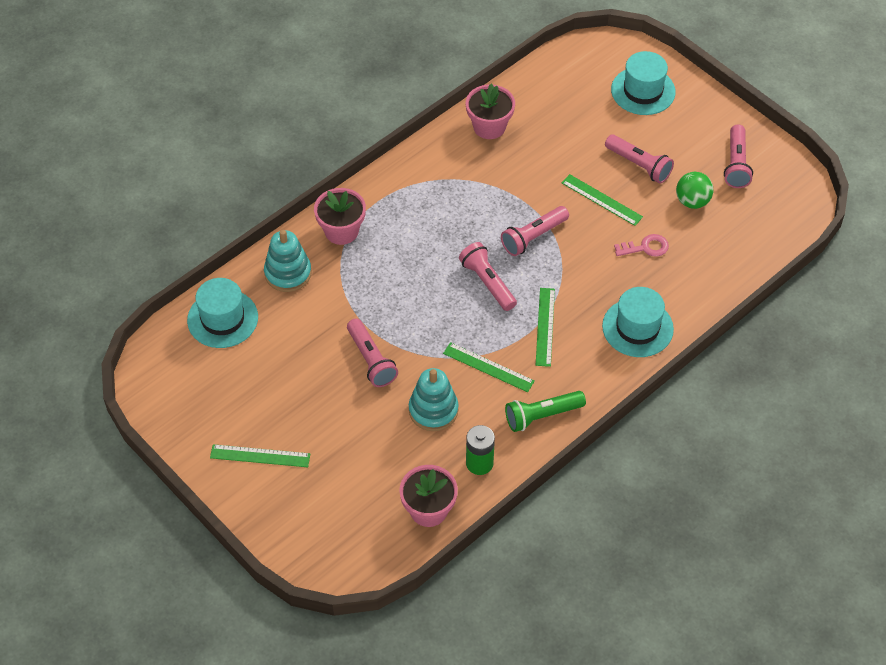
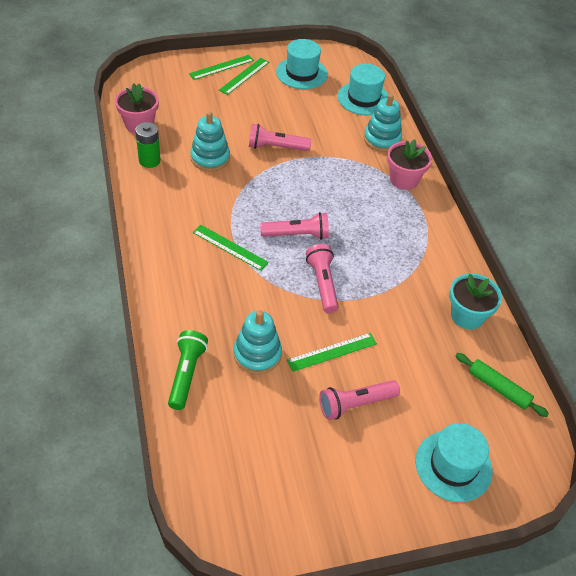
camera: 115 degrees right, 5 degrees down
(488, 367) = (221, 200): green ruler -> green ruler (221, 67)
(489, 127) = (467, 316): pink flower pot -> turquoise flower pot
(542, 416) = (156, 207): green flashlight -> green flashlight (186, 374)
(550, 85) = (498, 388): none -> green rolling pin
(637, 328) = (182, 302): turquoise hat -> turquoise hat (301, 73)
(645, 247) = (257, 354): pink key -> turquoise stacking toy
(692, 201) = (284, 422): green ball -> none
(736, 164) = (305, 492): pink flashlight -> none

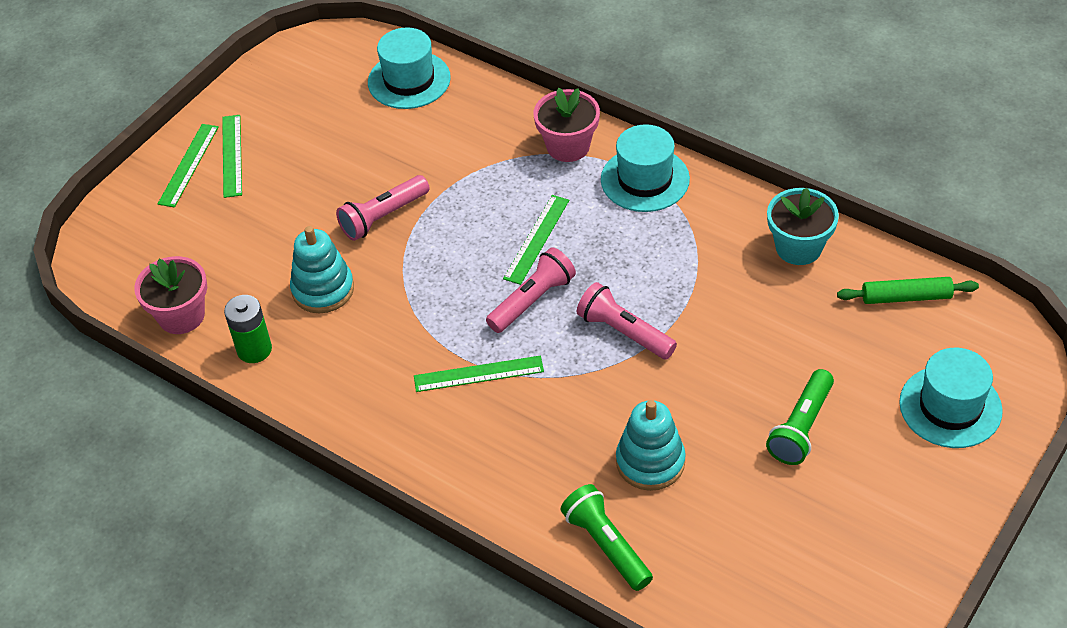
camera: 35 degrees left, 0 degrees up
(301, 73) = (297, 101): turquoise hat -> turquoise hat (645, 179)
(332, 352) = (718, 395): green ruler -> green ruler (537, 239)
(355, 404) = (801, 427): pink flashlight -> green flashlight
(382, 139) = (489, 116): turquoise stacking toy -> none

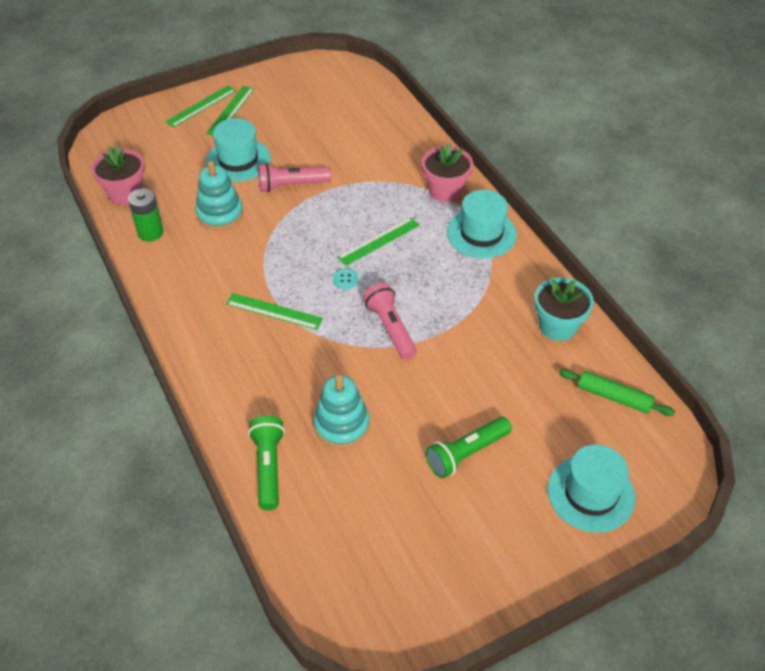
camera: 25 degrees right, 0 degrees up
(409, 80) = (373, 108): turquoise hat -> turquoise hat (238, 160)
(532, 300) = (345, 279): pink flashlight -> turquoise button

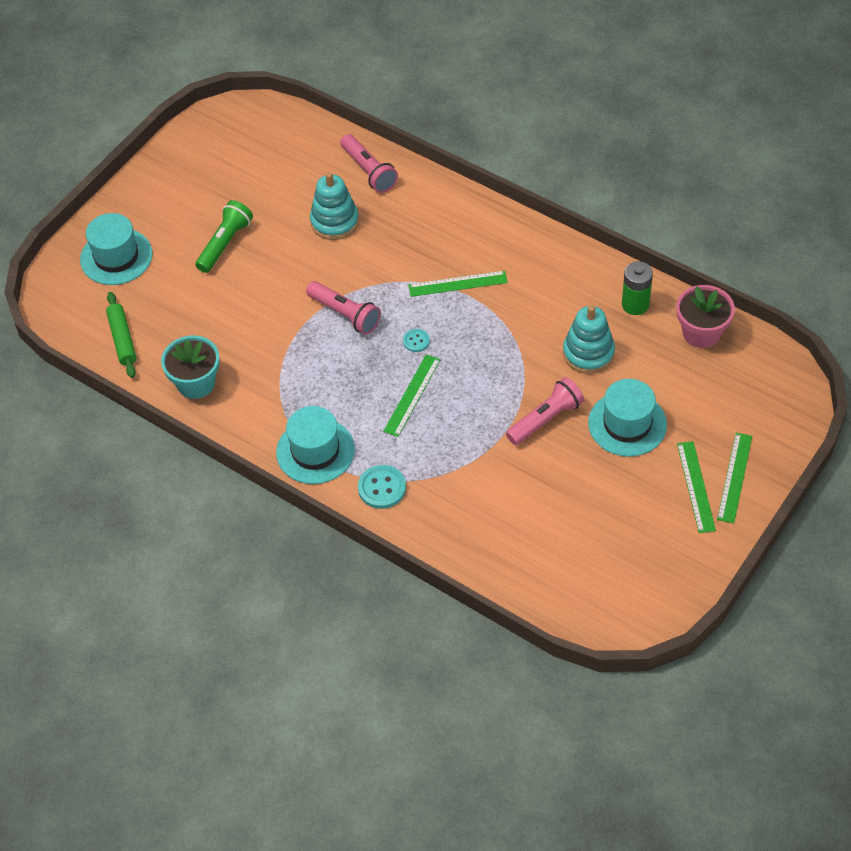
camera: 155 degrees right, 5 degrees up
(268, 467) = (369, 171): green flashlight -> pink flashlight
(445, 190) = (382, 488): pink flower pot -> turquoise button
(614, 397) = (122, 339): green rolling pin -> green rolling pin turned 75 degrees clockwise

